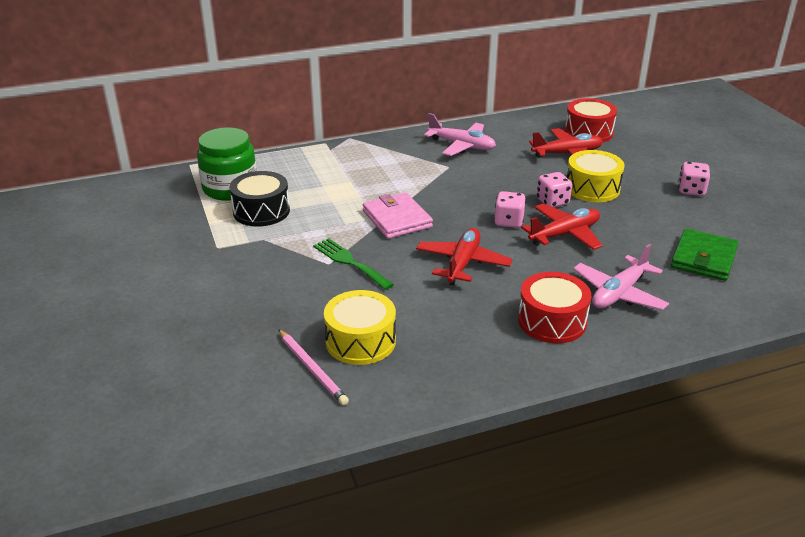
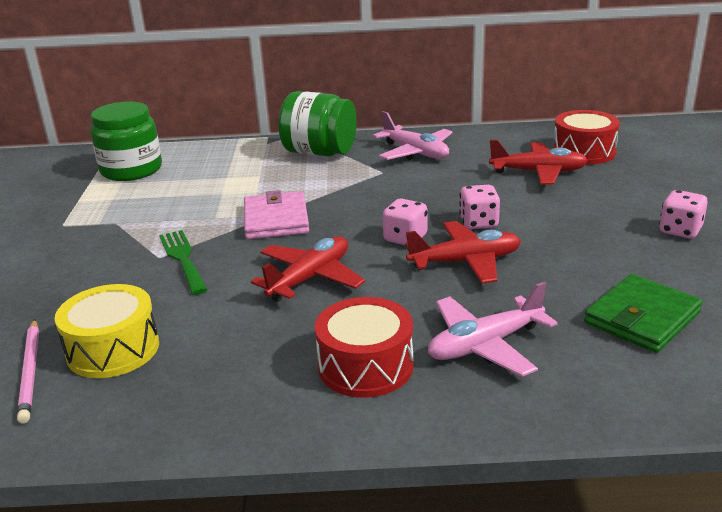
camera: 20 degrees right, 5 degrees down
(261, 211) = (140, 195): black drum -> none
(383, 154) = (320, 152): none -> green jar
(592, 188) = (542, 213): yellow drum -> none

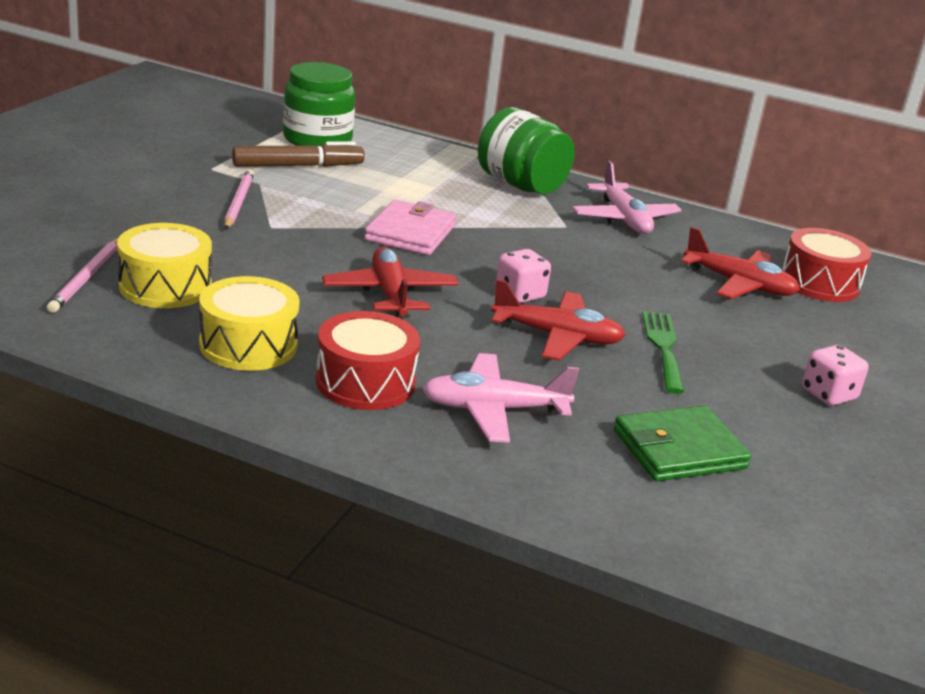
camera: 20 degrees right, 0 degrees up
(112, 246) = (238, 202): none -> pink pencil
(135, 197) = (298, 166): none -> brown marker
(183, 259) = (290, 236): green fork -> green fork (663, 347)
(237, 375) = (248, 345): none -> yellow drum
(310, 278) = (390, 294): red plane -> red plane turned 75 degrees counterclockwise
(478, 223) = (612, 308): pink dice -> none

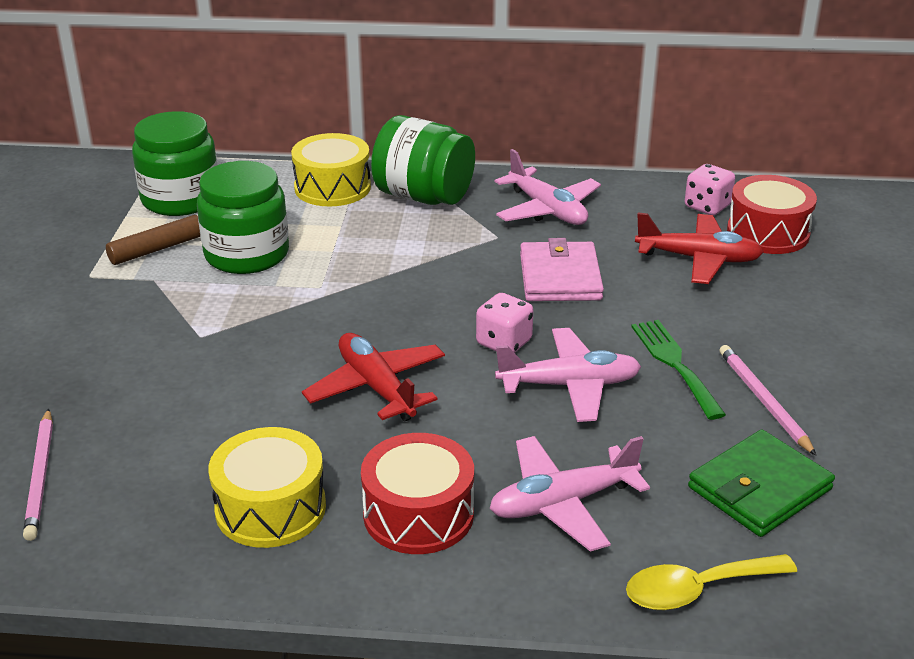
camera: 15 degrees left, 5 degrees up
(165, 286) = (135, 458): yellow drum -> yellow drum (332, 187)
(238, 202) = (146, 314): pink pencil -> pink pencil (763, 401)
(345, 186) = (247, 254): none -> green jar
(410, 233) = (350, 297): pink wallet -> pink wallet (560, 277)
(557, 336) = (569, 385): red plane -> pink plane
(570, 499) = (697, 590): none -> yellow spoon
(828, 394) = (850, 370): pink dice -> pink dice (707, 207)

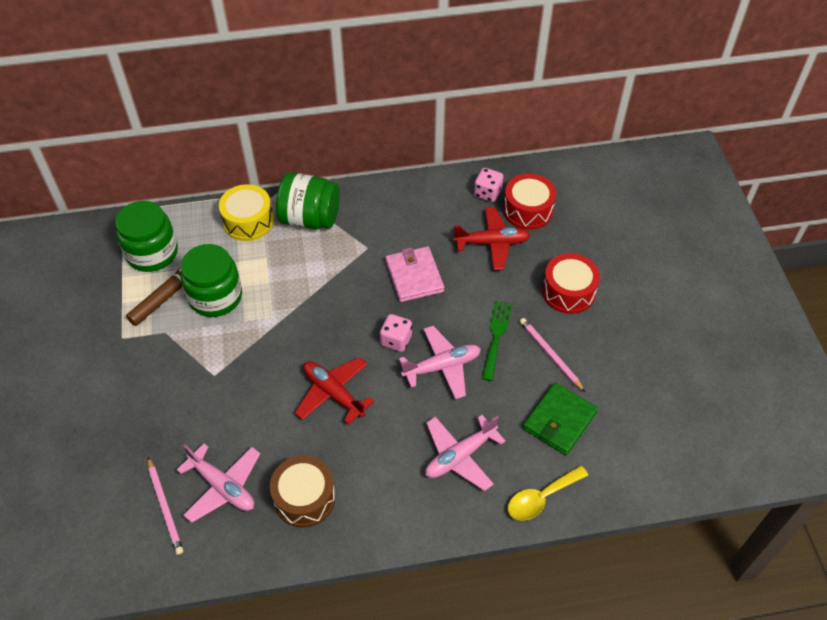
camera: 15 degrees left, 20 degrees up
(270, 508) = (304, 498): yellow drum -> brown drum
(418, 514) = (386, 482): red drum -> red drum (568, 292)
(547, 210) = (391, 215): pink plane -> pink plane (222, 487)
(674, 364) = (496, 336): green fork -> green fork turned 45 degrees clockwise

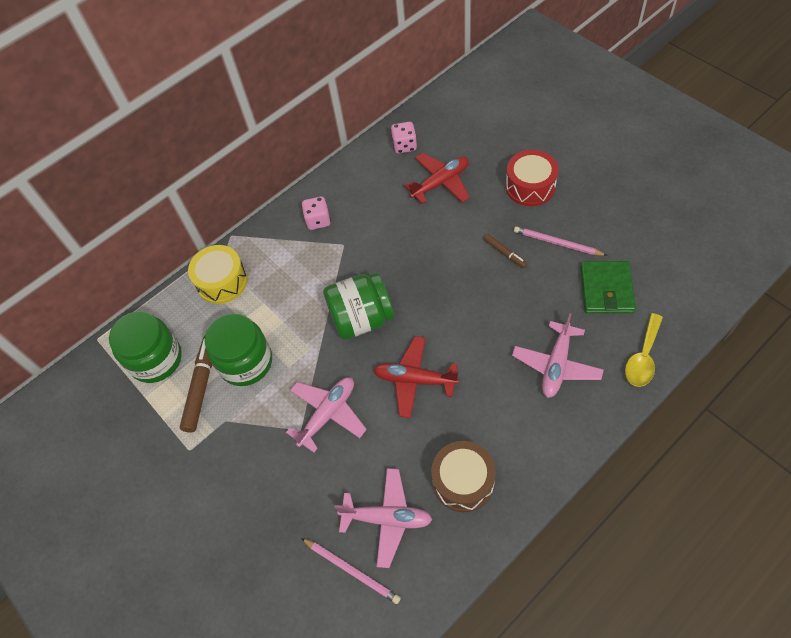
camera: 25 degrees left, 5 degrees up
(310, 218) = (275, 248): green jar -> green jar (361, 319)
(396, 340) = (429, 305): pink dice -> pink dice (318, 220)
(414, 276) = (401, 245): pink wallet -> none
(442, 367) = (483, 303): pink plane -> pink plane (328, 414)
(496, 336) = (505, 253): green fork -> brown marker
(528, 210) = (447, 141): red drum -> none

